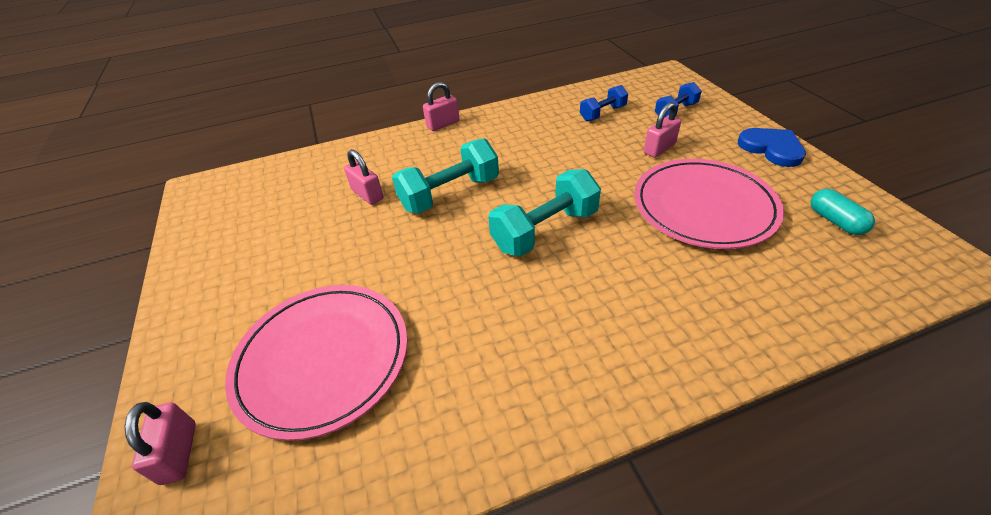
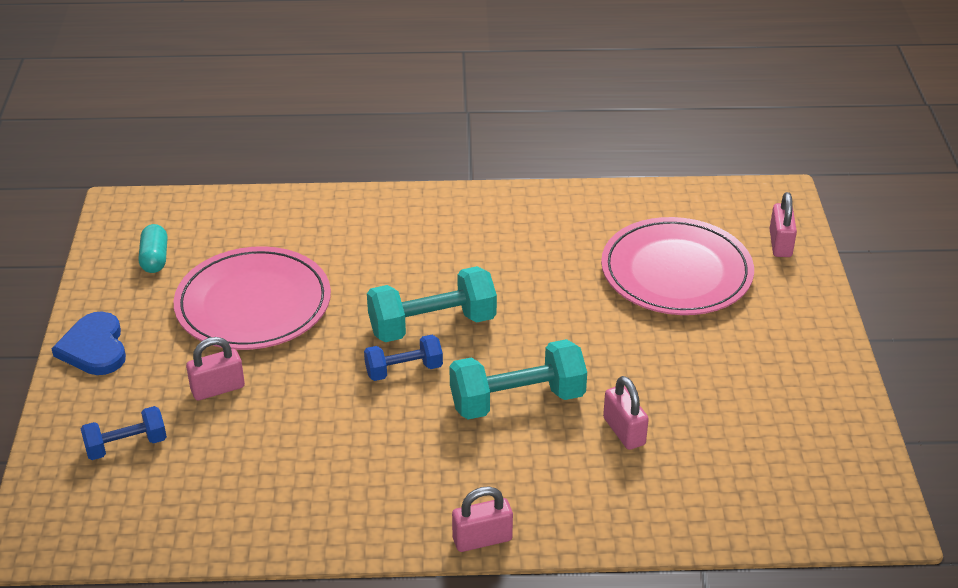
camera: 165 degrees left, 5 degrees down
(602, 113) = (228, 477): blue dumbbell -> blue dumbbell (404, 370)

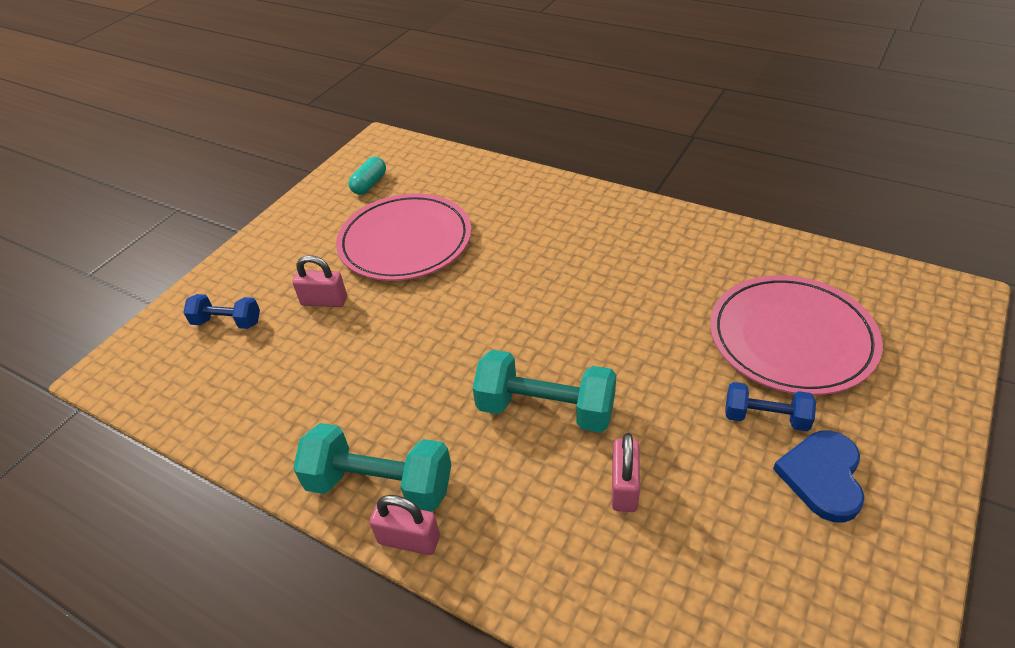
camera: 35 degrees right, 5 degrees up
(94, 348) = (274, 237): blue heart -> blue heart (822, 476)
(404, 370) = (472, 340): blue dumbbell -> blue dumbbell (765, 418)
(432, 325) = (526, 308): turquoise dumbbell -> turquoise dumbbell (380, 485)
(780, 244) = (929, 347): pink padlock -> none

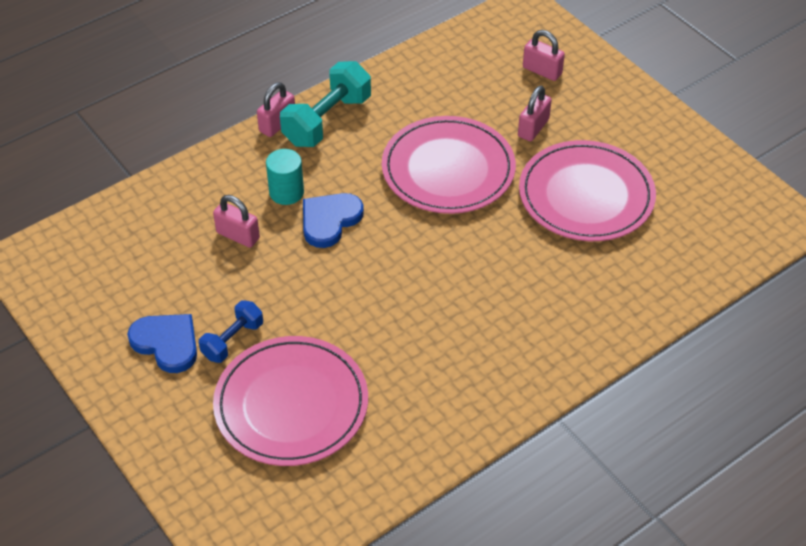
camera: 110 degrees right, 5 degrees up
(227, 322) = (542, 71): blue dumbbell -> pink padlock
(369, 184) = (701, 193): turquoise capsule -> none
(415, 342) = (448, 169): none -> pink plate
(526, 470) = (286, 192): none -> turquoise cylinder
(545, 409) = (329, 220): turquoise dumbbell -> blue heart

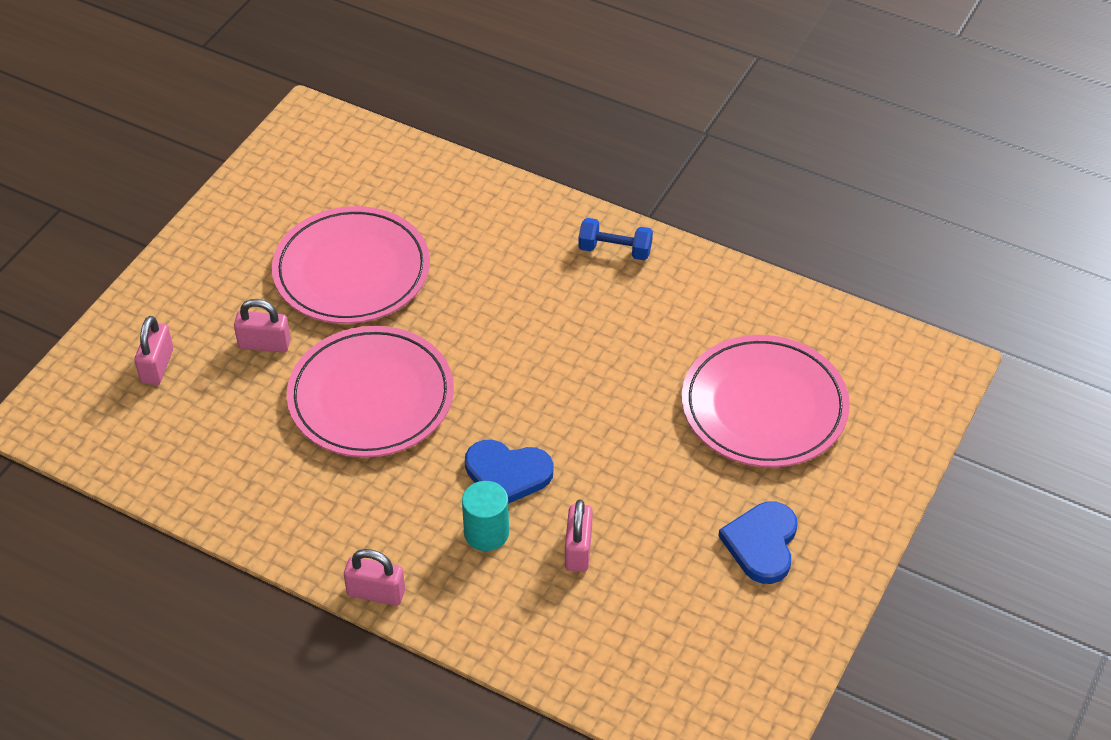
camera: 115 degrees left, 0 degrees up
(232, 340) = (721, 488): blue dumbbell -> blue dumbbell (615, 250)
(327, 120) = (344, 543): turquoise dumbbell -> none

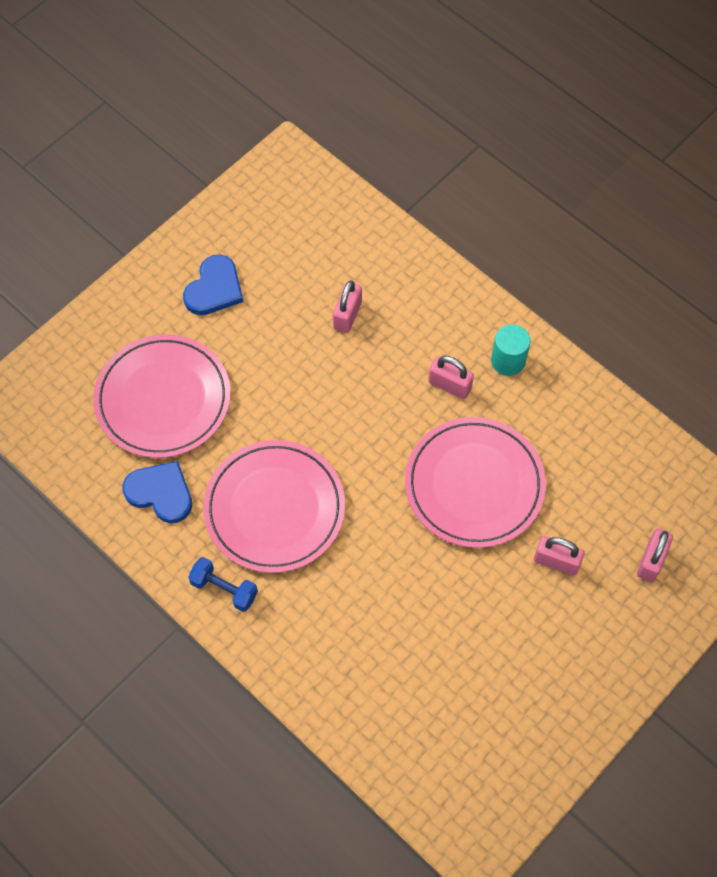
camera: 165 degrees left, 15 degrees up
(351, 271) = (467, 626): pink plate -> pink plate (274, 508)
(376, 592) = (501, 317): pink padlock -> pink padlock (449, 385)
(486, 533) = (410, 344): turquoise cylinder -> turquoise cylinder (508, 361)
(507, 474) = (382, 388): blue heart -> blue heart (160, 493)

